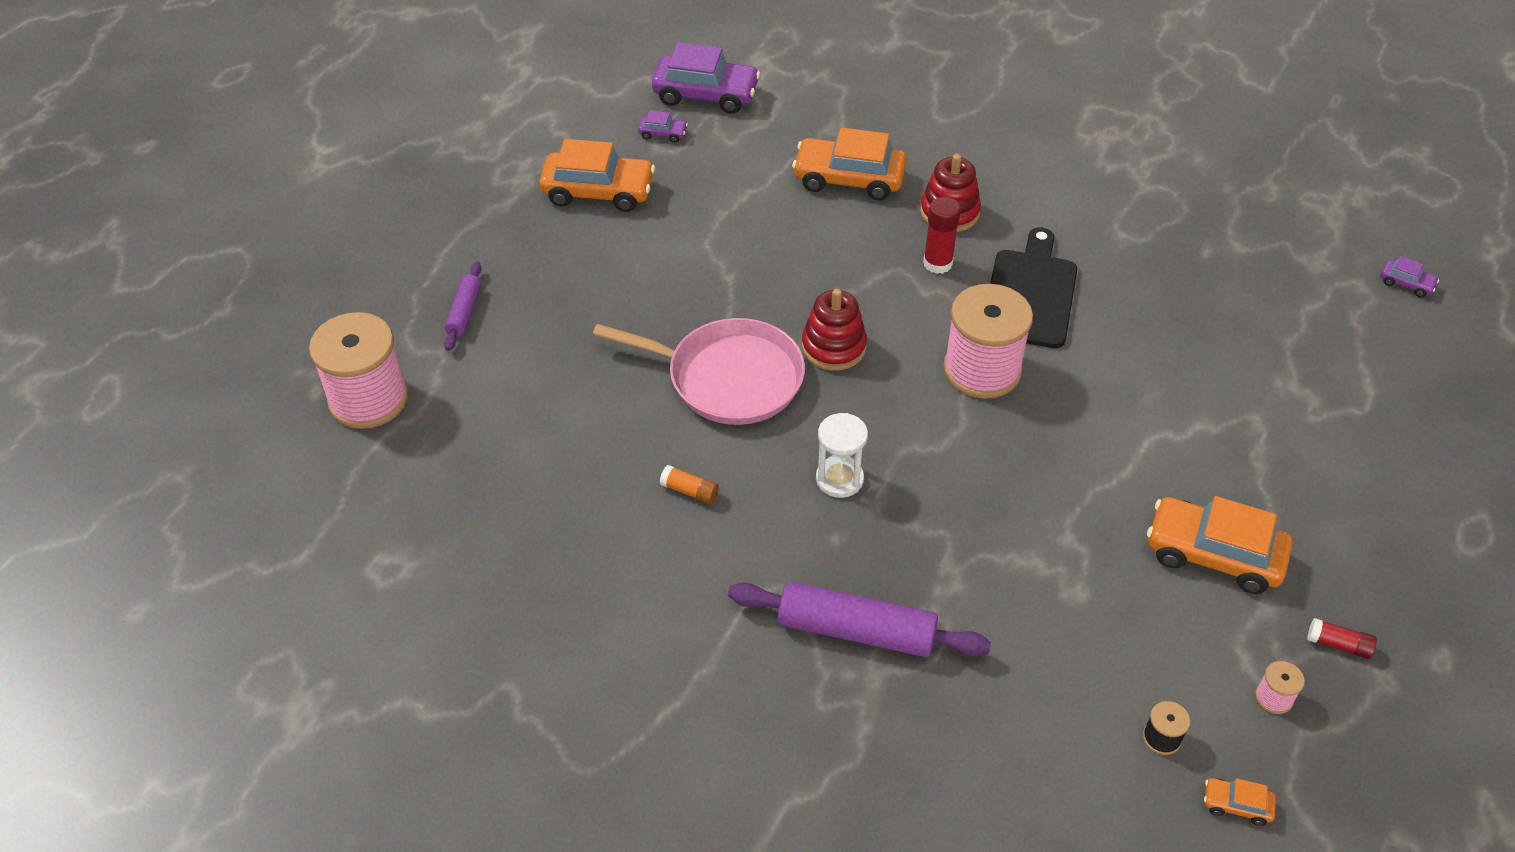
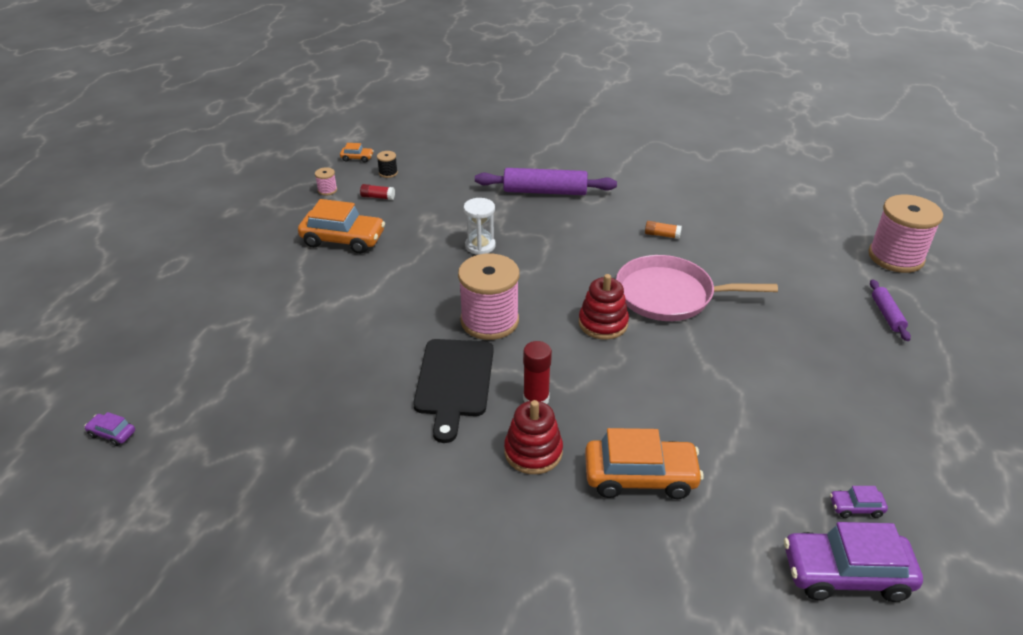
camera: 170 degrees right, 10 degrees down
(598, 191) = (868, 429): orange car -> none
(839, 479) = (573, 250): white hourglass -> white hourglass (480, 246)
(1338, 644) = (284, 211): red glue stick -> red glue stick (378, 197)

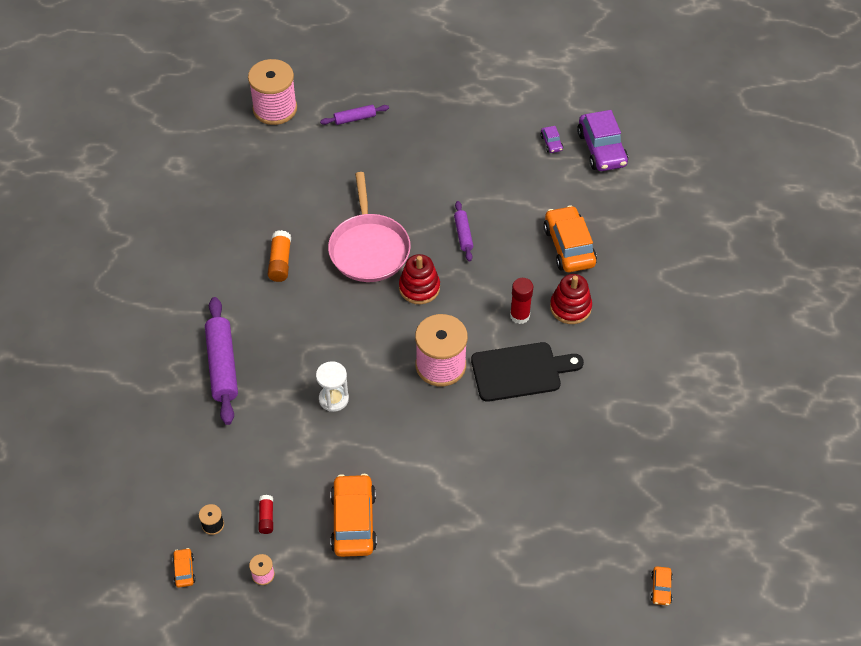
camera: 105 degrees left, 15 degrees up
(112, 434) = (661, 588): purple car -> orange car
(662, 235) = (280, 262): orange glue stick -> orange glue stick, size x1.56
(679, 374) = (463, 234): none -> purple rolling pin

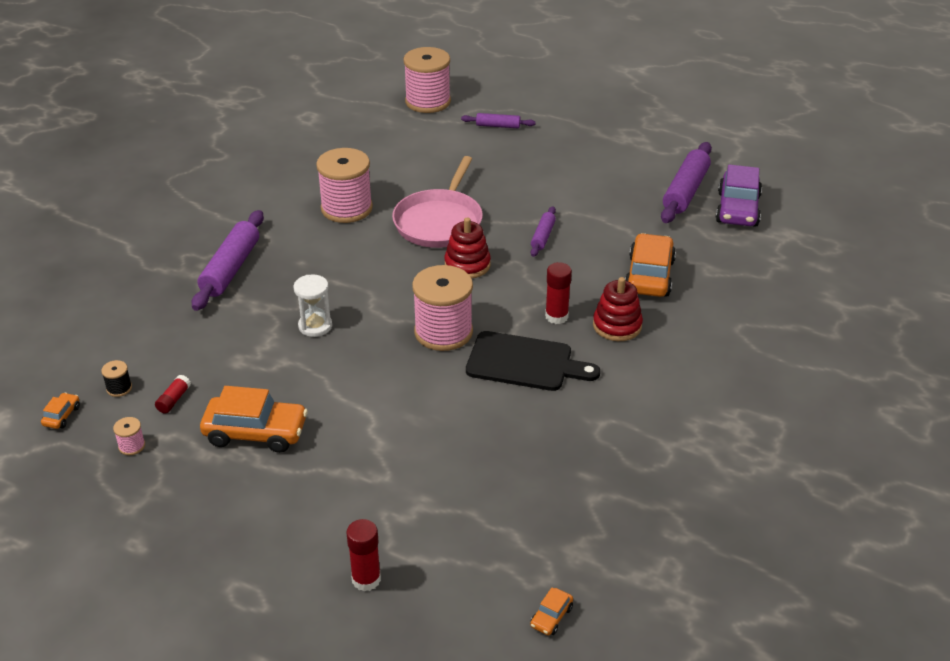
camera: 25 degrees right, 15 degrees down
(280, 262) = (346, 208): orange glue stick -> pink spool
(353, 521) = (256, 432): orange car -> orange car turned 75 degrees clockwise
(517, 614) = (366, 579): none -> red glue stick
(551, 143) = (685, 191): purple car -> purple rolling pin

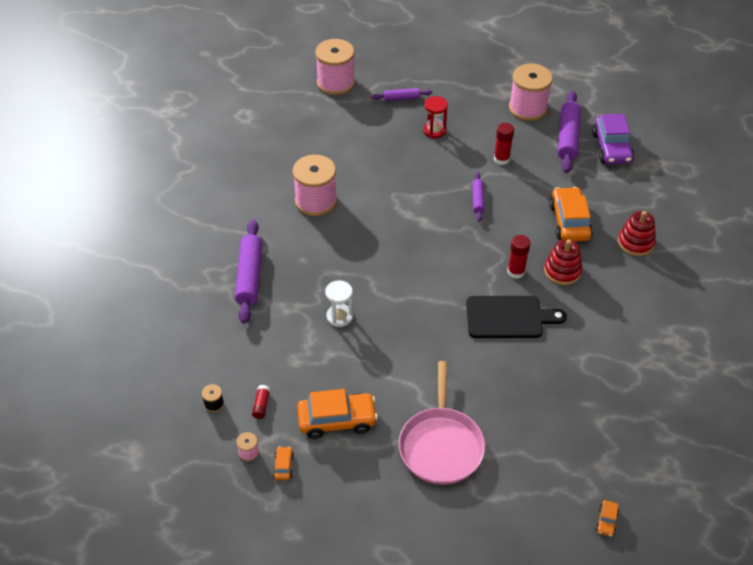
camera: 15 degrees left, 10 degrees up
(62, 416) = (181, 438): orange car -> orange car (283, 466)
(366, 579) = (470, 522): red glue stick -> red glue stick (501, 159)
(439, 221) = (393, 200): pink pan -> pink pan (441, 445)
(443, 332) = (438, 302): pink spool -> pink spool (528, 108)
(467, 265) = (431, 237): red stacking toy -> red stacking toy (635, 243)
(522, 161) = (434, 131): none -> red hourglass

